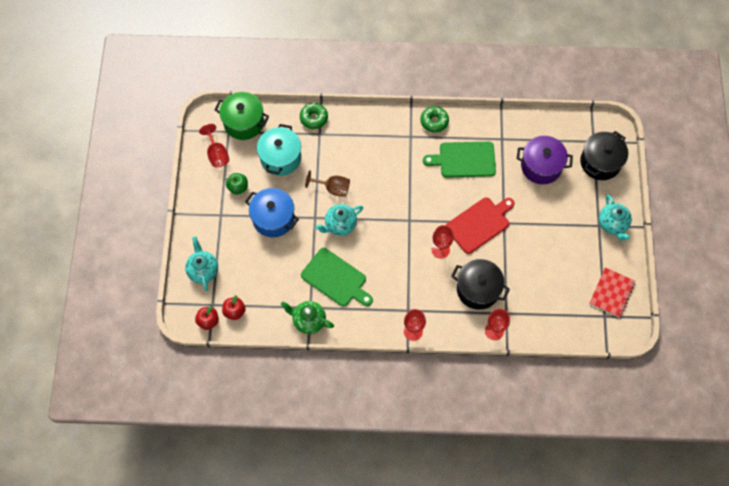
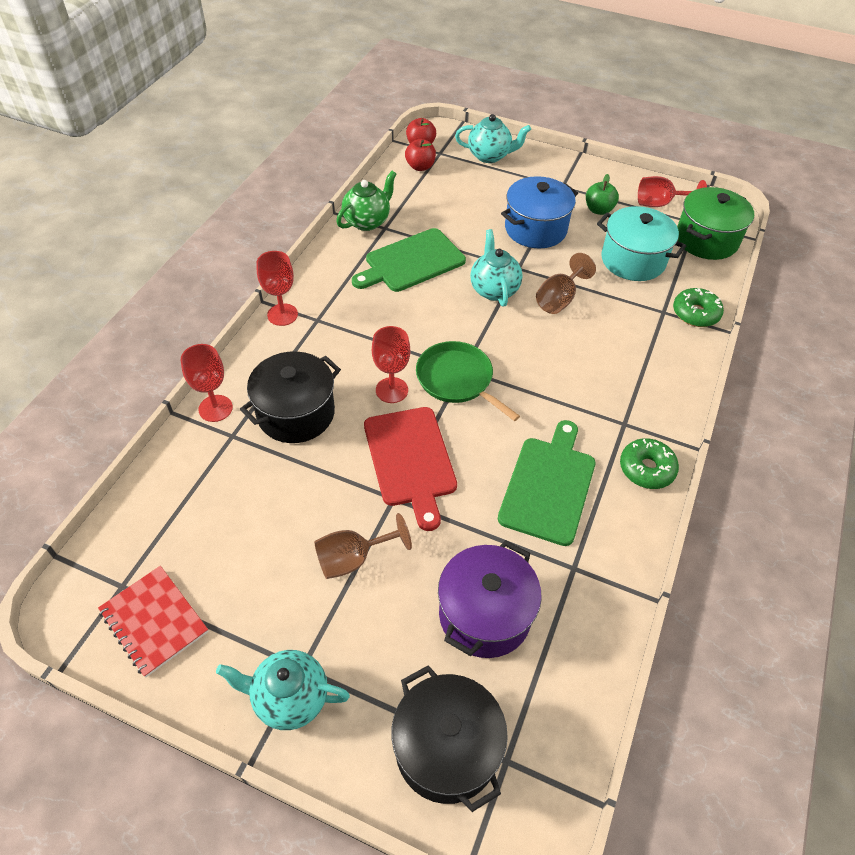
camera: 110 degrees right, 15 degrees down
(418, 221) = (457, 380): none -> green pan
(542, 227) = (353, 558): none -> brown goblet

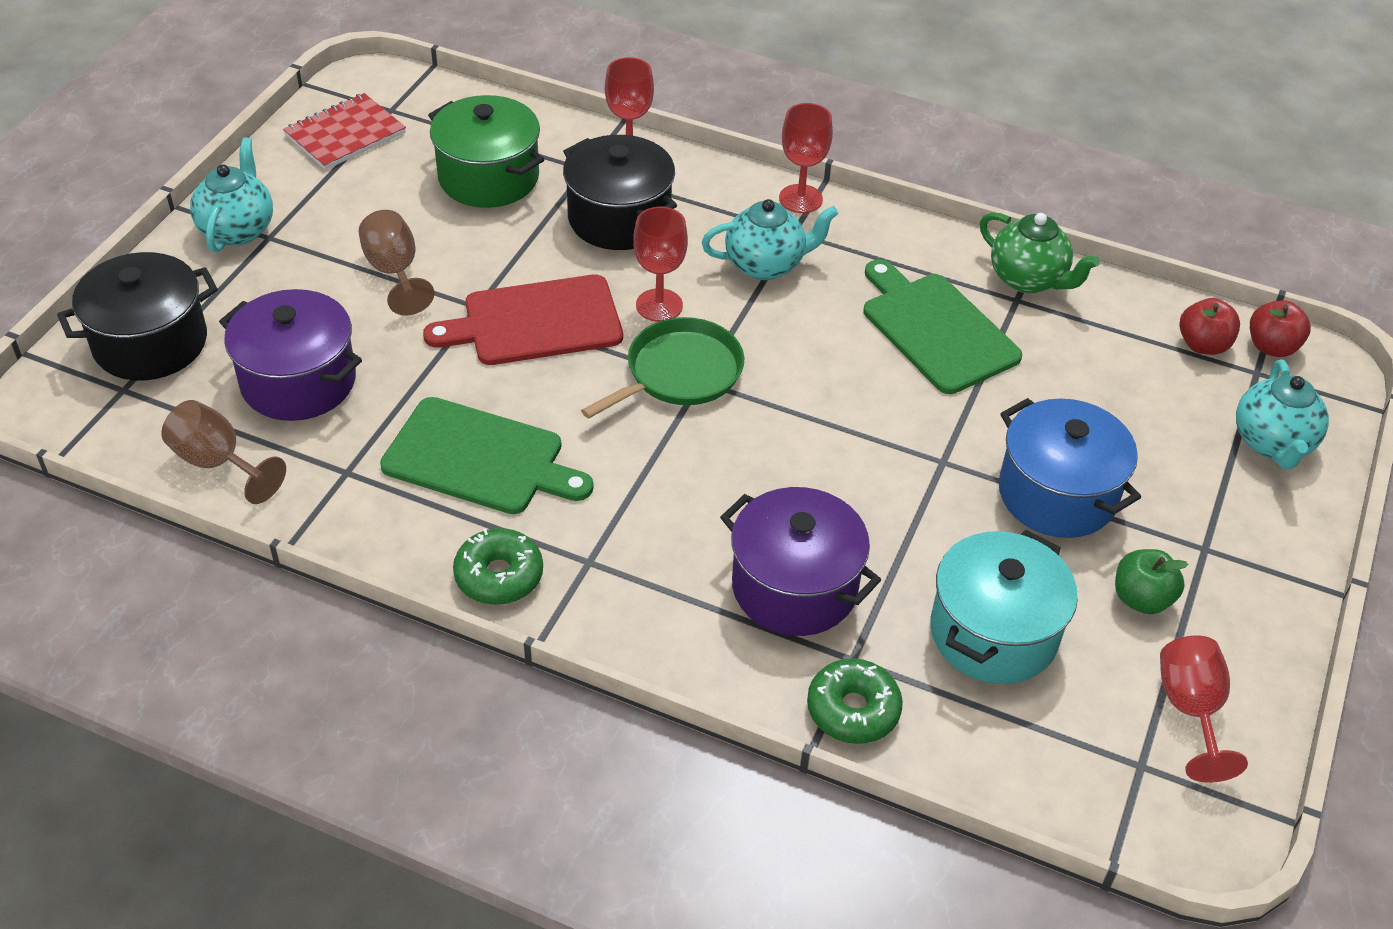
camera: 90 degrees right, 5 degrees down
(494, 289) = (883, 425): turquoise teapot -> turquoise teapot (766, 265)
(559, 299) = (869, 509): brown goblet -> brown goblet (218, 463)
(622, 332) = (794, 587): none -> purple pot
(706, 240) = (1084, 775): green pot -> green pot (488, 177)

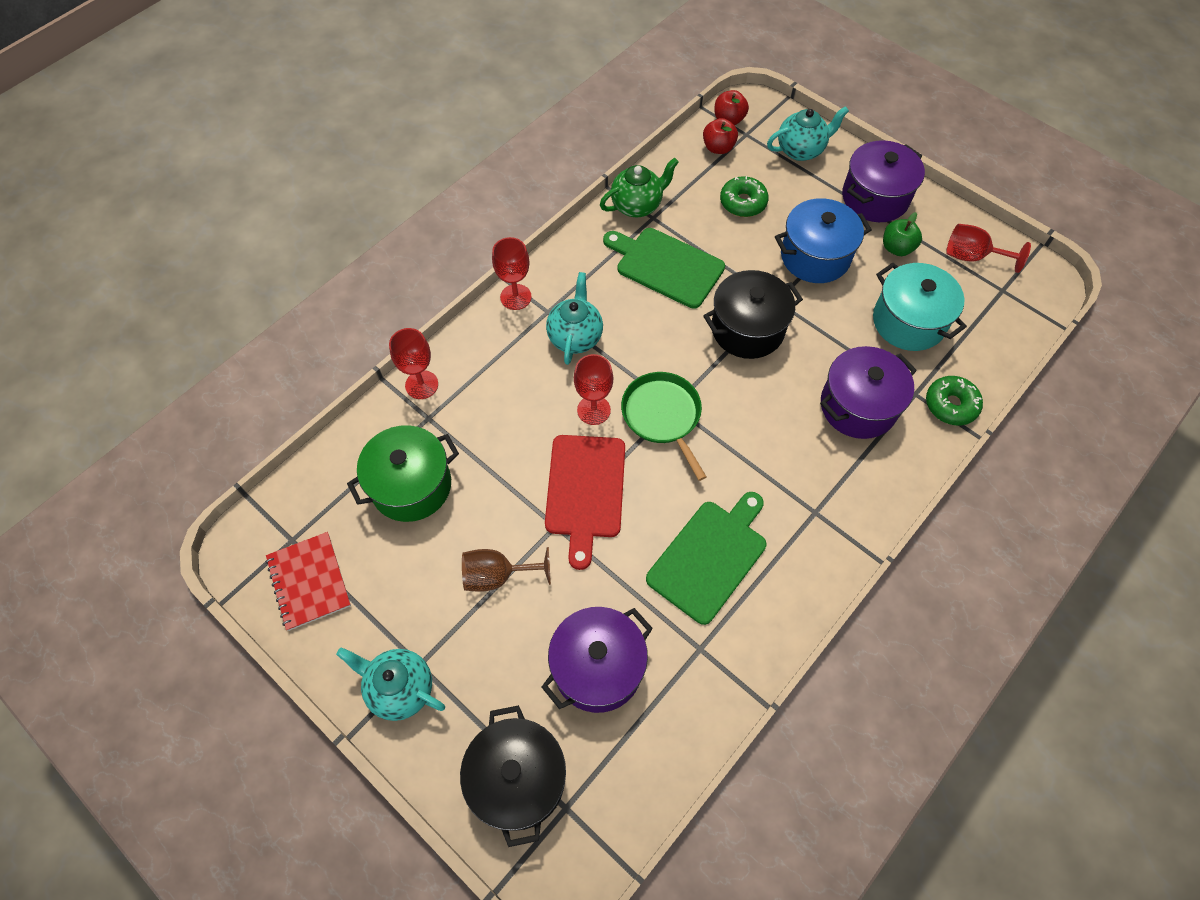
camera: 70 degrees left, 15 degrees up
(218, 463) = (668, 740): brown goblet -> none
(499, 576) = (817, 568): green donut -> green donut (743, 202)
(619, 218) = (494, 410): black pot -> black pot (747, 329)
(936, 329) = (666, 266): green cutting board -> green cutting board turned 45 degrees clockwise
(1234, 555) = (875, 198): none -> purple pot
(1272, 444) = (801, 150): turquoise teapot -> turquoise teapot turned 45 degrees counterclockwise

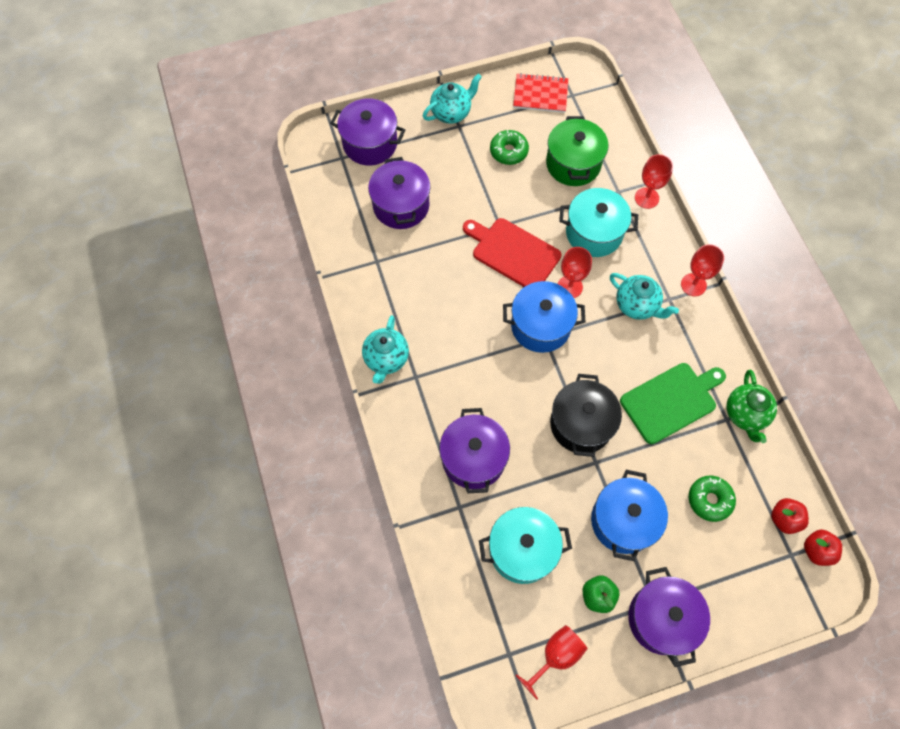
camera: 120 degrees right, 5 degrees up
(497, 575) = (486, 182): brown goblet -> none
(504, 417) = (594, 233): none -> turquoise pot
(518, 779) = (370, 143): black pot -> purple pot
(663, 416) = (540, 326): green pan -> blue pot
(709, 557) = (426, 297): green cutting board -> none
(801, 150) = (749, 591): turquoise teapot -> turquoise teapot (386, 359)
(950, 405) = (435, 525): green donut -> green donut (508, 151)

